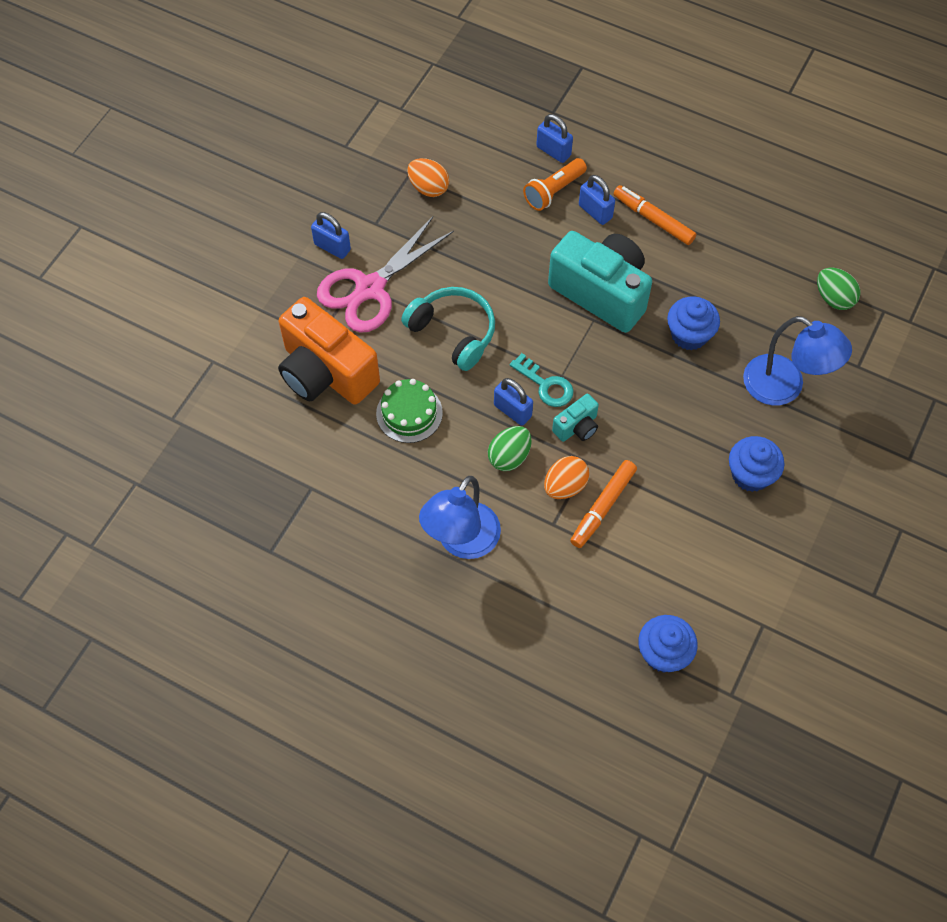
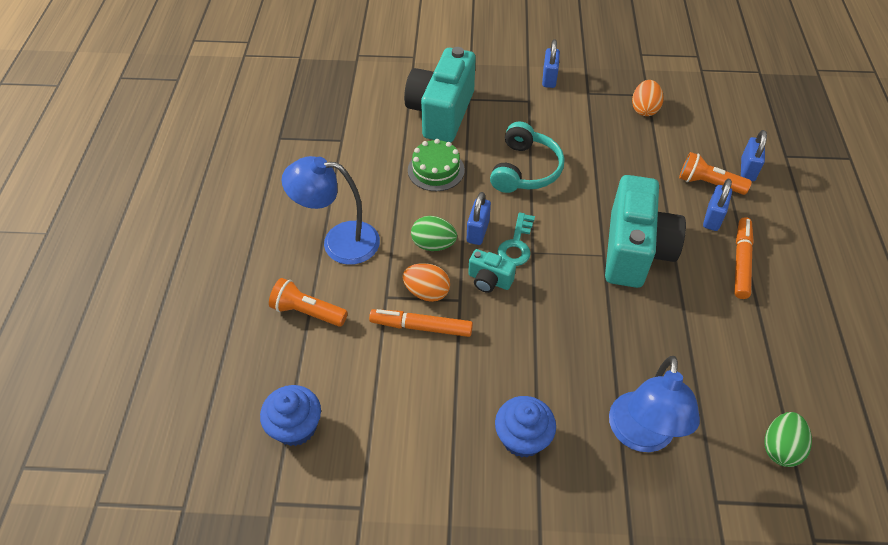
camera: 65 degrees right, 10 degrees down
(326, 373) = (441, 113): orange camera -> turquoise camera
(370, 288) = (529, 110): pink scissors -> none
(538, 601) = (307, 312): none -> orange flashlight
(689, 335) = (641, 332): blue cupcake -> none

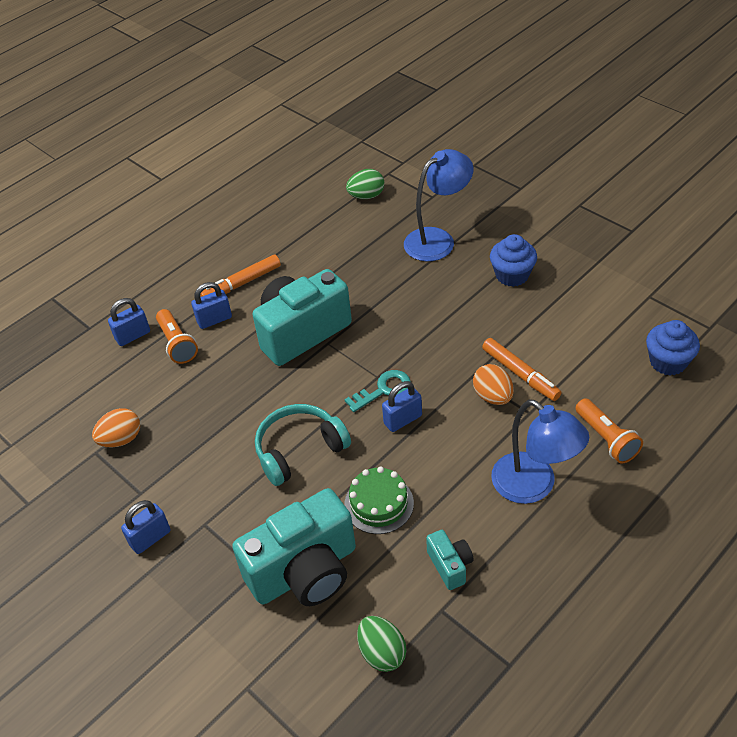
camera: 135 degrees left, 5 degrees down
(433, 244) = (451, 431): green egg -> green egg (382, 653)
(489, 280) = (434, 376): turquoise camera -> turquoise camera (450, 565)

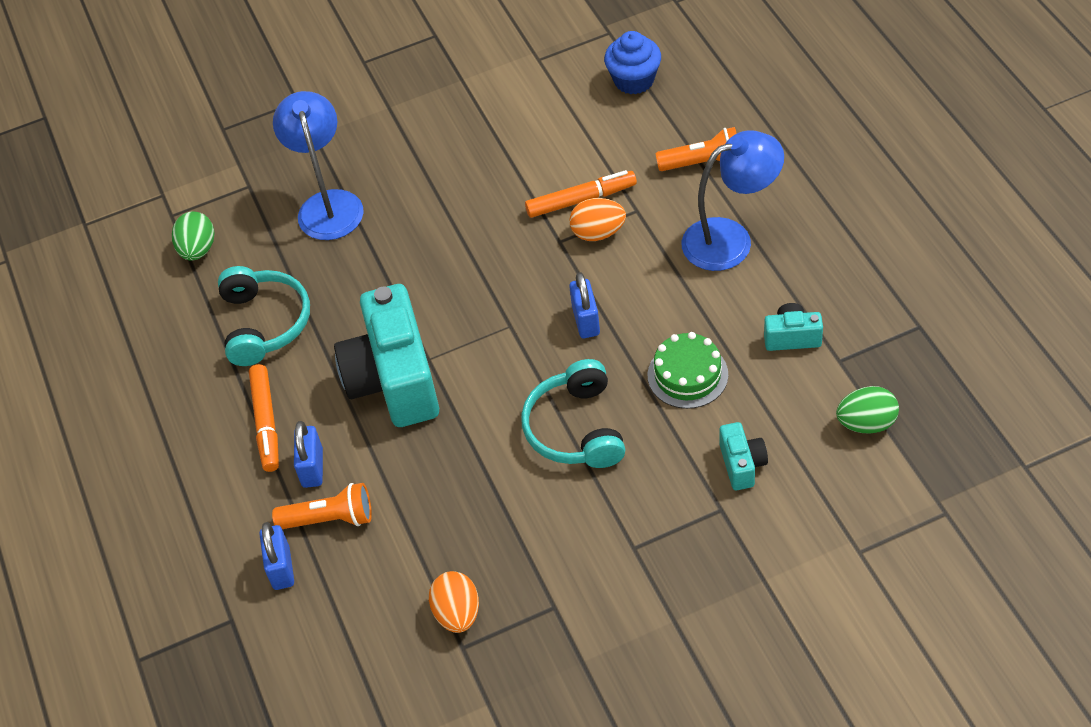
camera: 65 degrees left, 5 degrees up
(150, 538) = (626, 607): blue padlock -> none
(305, 571) = (742, 464): turquoise camera -> turquoise camera, size x0.45
(321, 250) = (264, 323): none -> turquoise headphones
(383, 390) = (533, 325): turquoise key -> none
(512, 275) = (433, 157): blue cupcake -> none

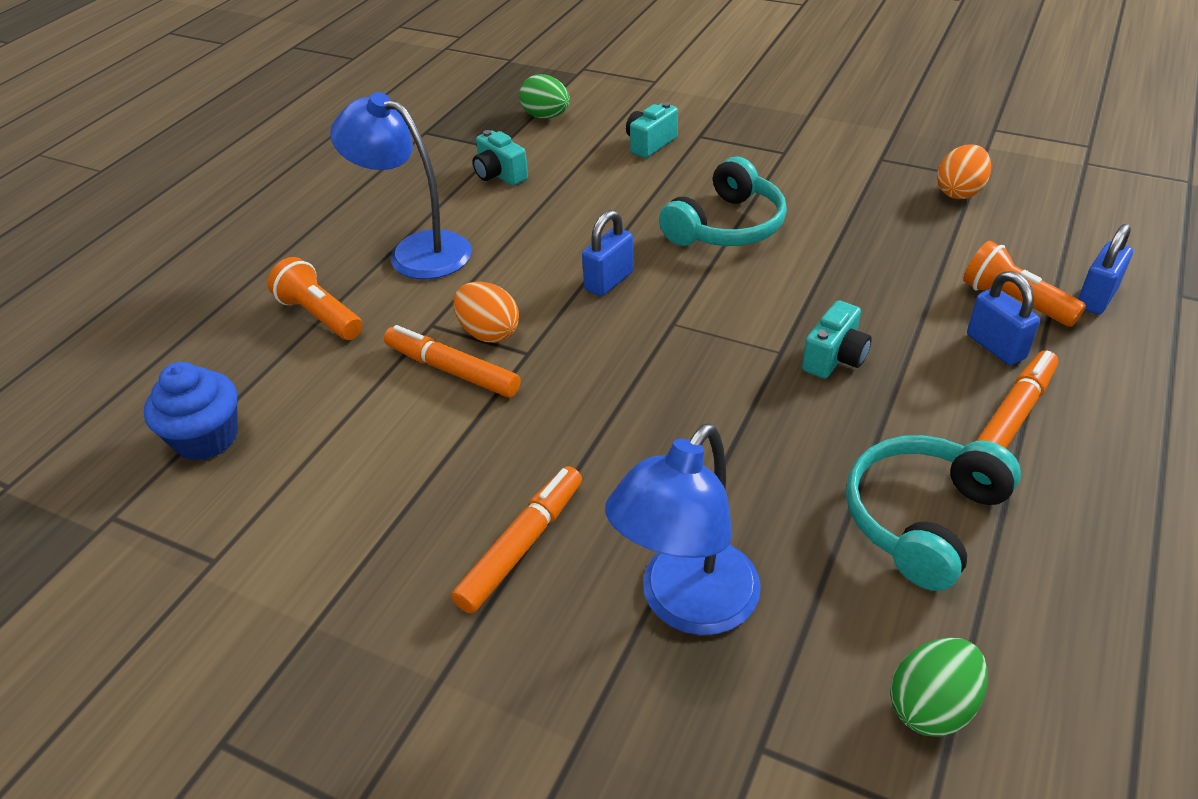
camera: 135 degrees left, 10 degrees down
(312, 468) = (995, 346): blue padlock -> blue padlock turned 75 degrees counterclockwise
(394, 380) = (835, 358): turquoise camera -> turquoise camera, size x0.45
(424, 166) = (521, 545): none -> orange marker
(687, 375) = (599, 202): green cake -> none

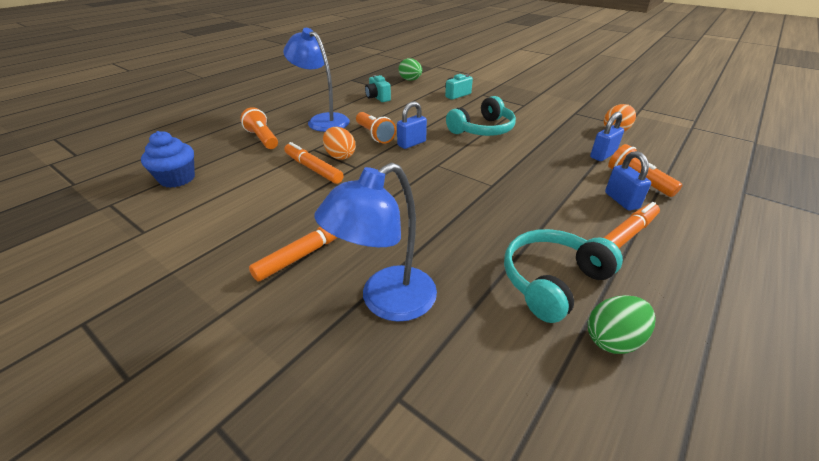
camera: 10 degrees right, 5 degrees down
(532, 272) = (374, 135): none -> orange flashlight
(835, 358) = (522, 192): turquoise camera -> none
(931, 706) = (527, 397): green egg -> green egg (613, 339)
(1096, 298) = (689, 186): blue padlock -> blue padlock (602, 155)

